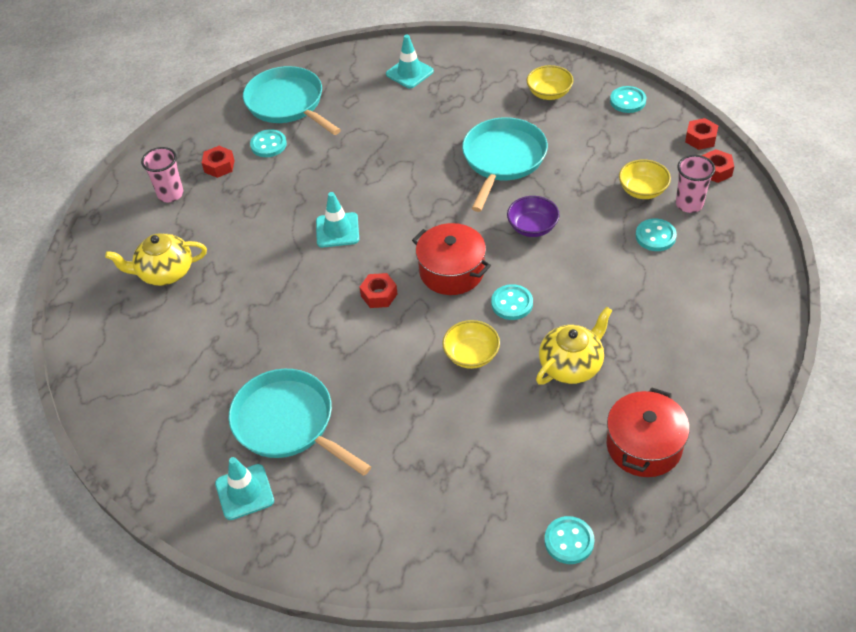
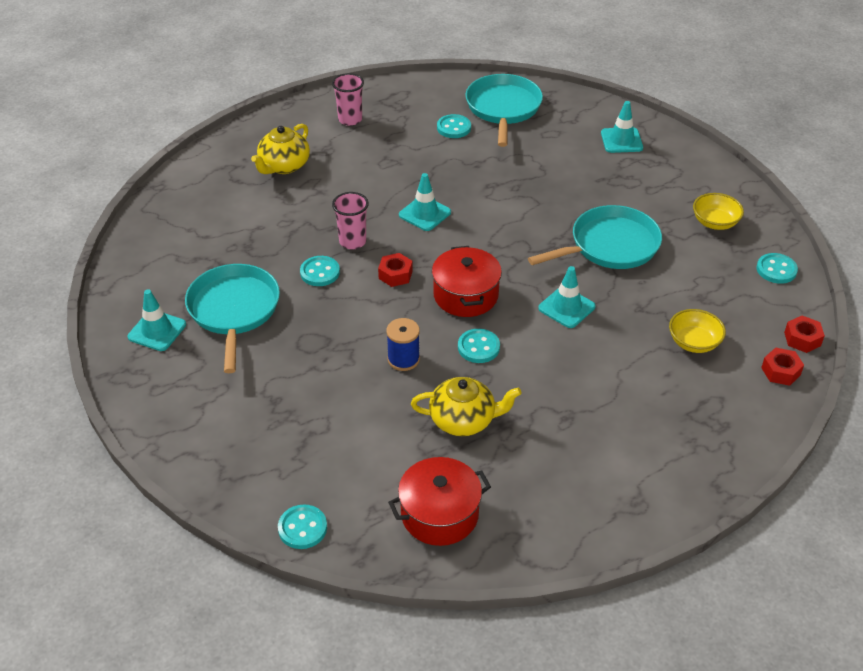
camera: 40 degrees right, 5 degrees down
(165, 272) = (284, 166): yellow teapot -> yellow teapot turned 90 degrees counterclockwise
(219, 166) = (403, 121): red nut -> none
(471, 355) = (403, 359): yellow bowl -> blue spool
(532, 227) = (566, 307): purple bowl -> turquoise traffic cone
(655, 236) = (656, 382): turquoise button -> turquoise button (320, 272)
(689, 204) = (720, 379): pink cup -> pink cup (352, 241)

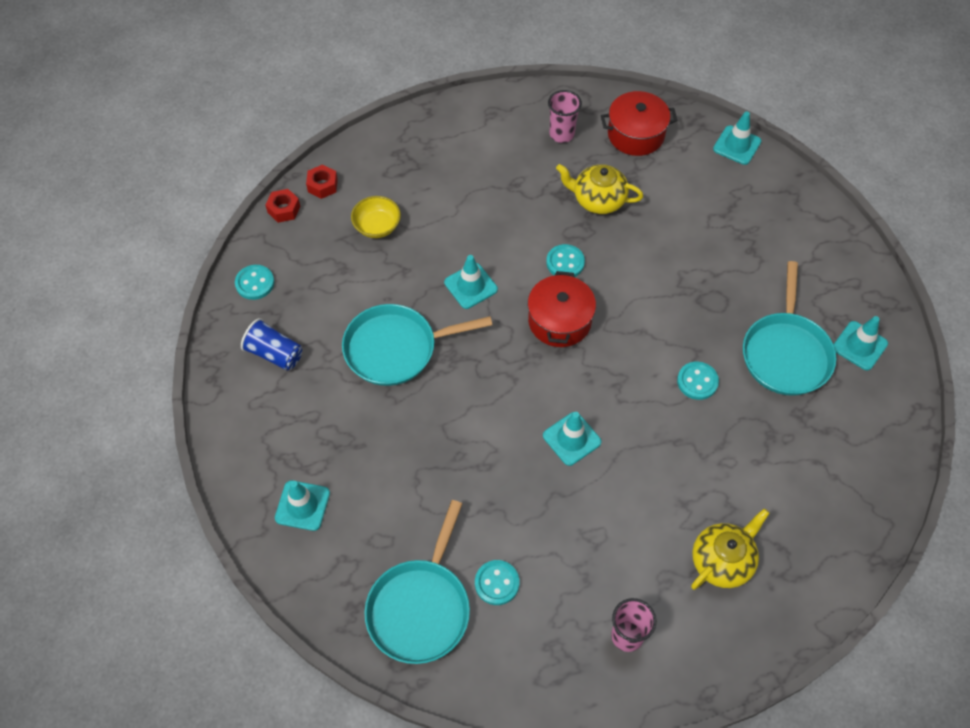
camera: 165 degrees left, 15 degrees up
(302, 528) = (737, 145): turquoise button -> turquoise traffic cone
(352, 241) = (657, 416): pink cup -> pink cup (561, 134)
(395, 275) = (621, 361): red nut -> none
(403, 359) = (634, 265): blue spool -> none
(715, 222) = (274, 354): yellow bowl -> blue cup

